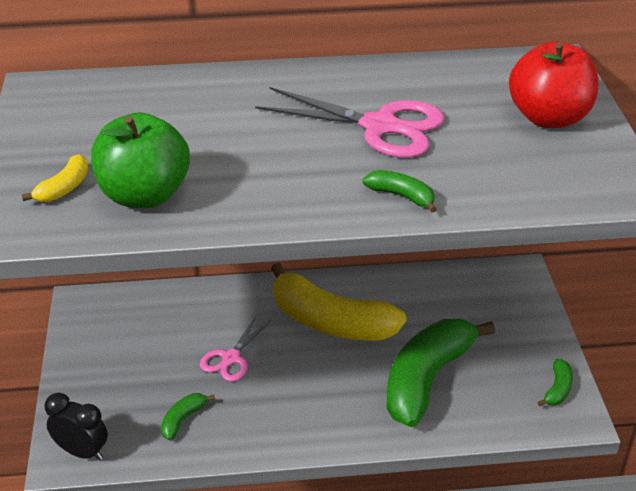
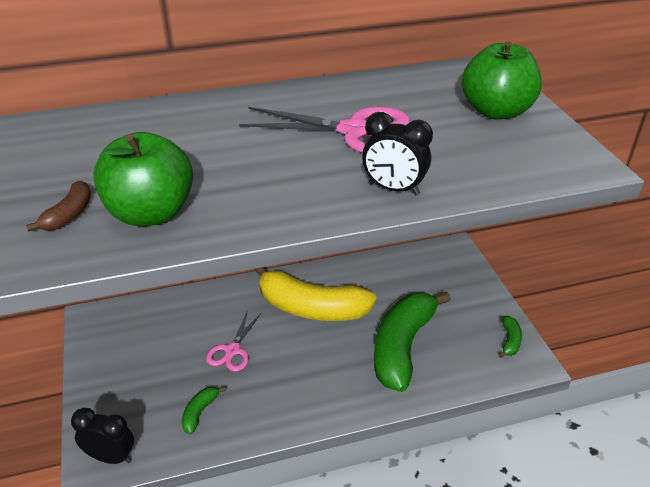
camera: 10 degrees left, 0 degrees up
(64, 188) = (69, 214): yellow banana -> brown banana
(401, 196) = (393, 189): green banana -> black clock
(548, 118) = (496, 111): red apple -> green apple

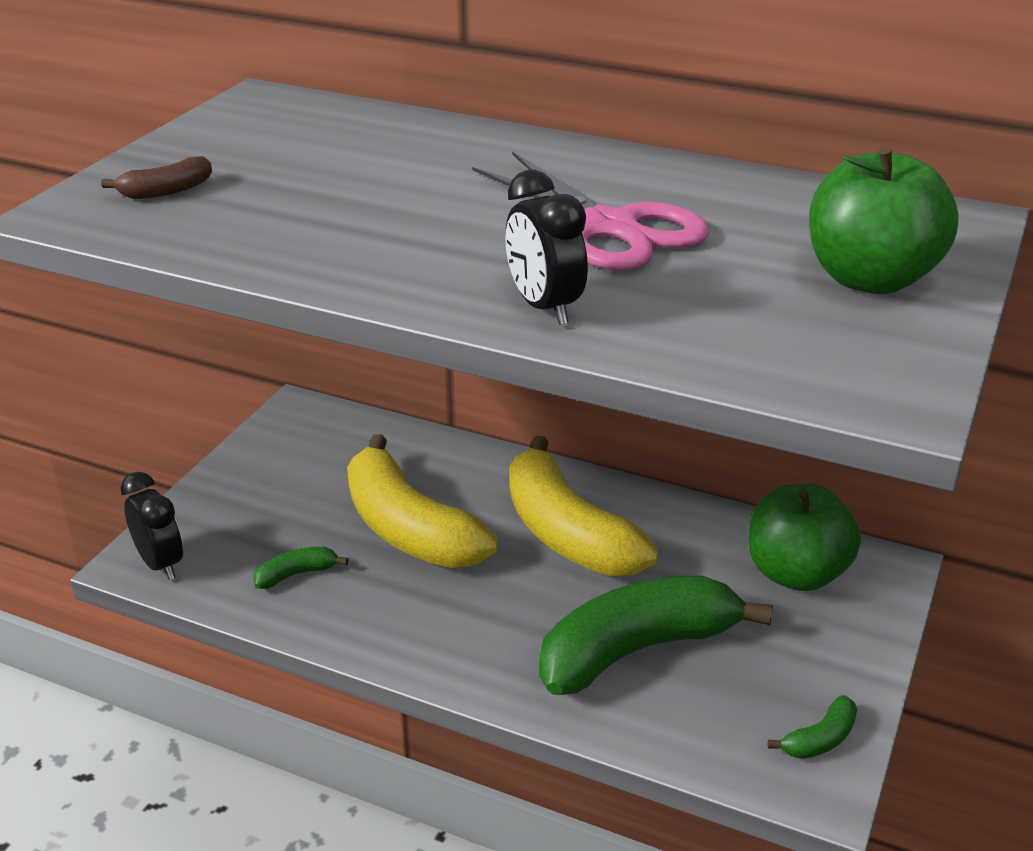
camera: 40 degrees right, 5 degrees down
(151, 213) = (239, 220): green apple -> green apple (796, 573)
(232, 350) = (409, 529): pink scissors -> yellow banana

